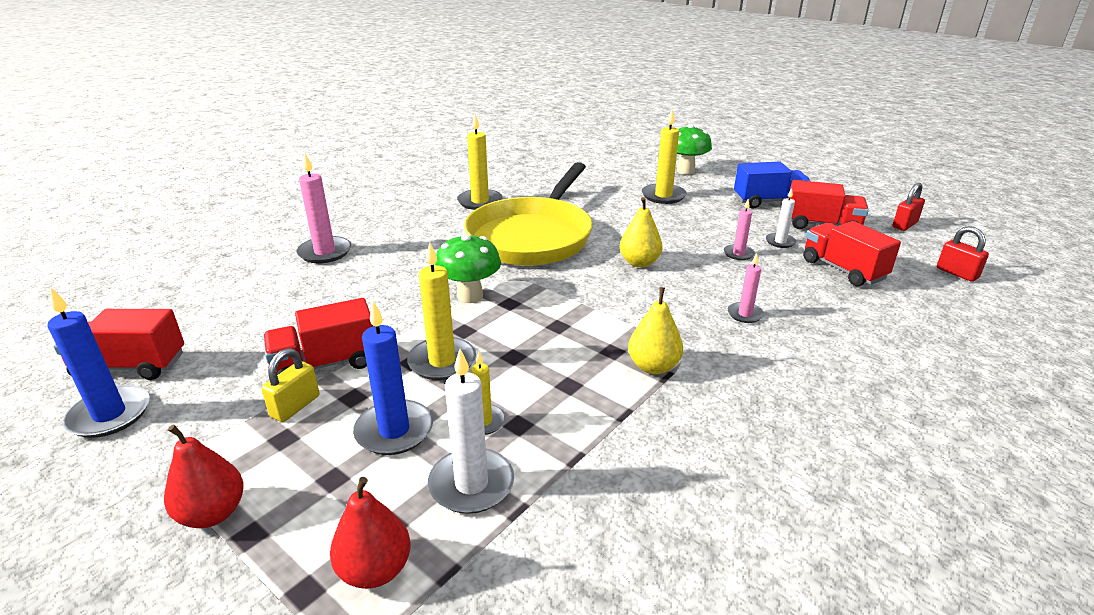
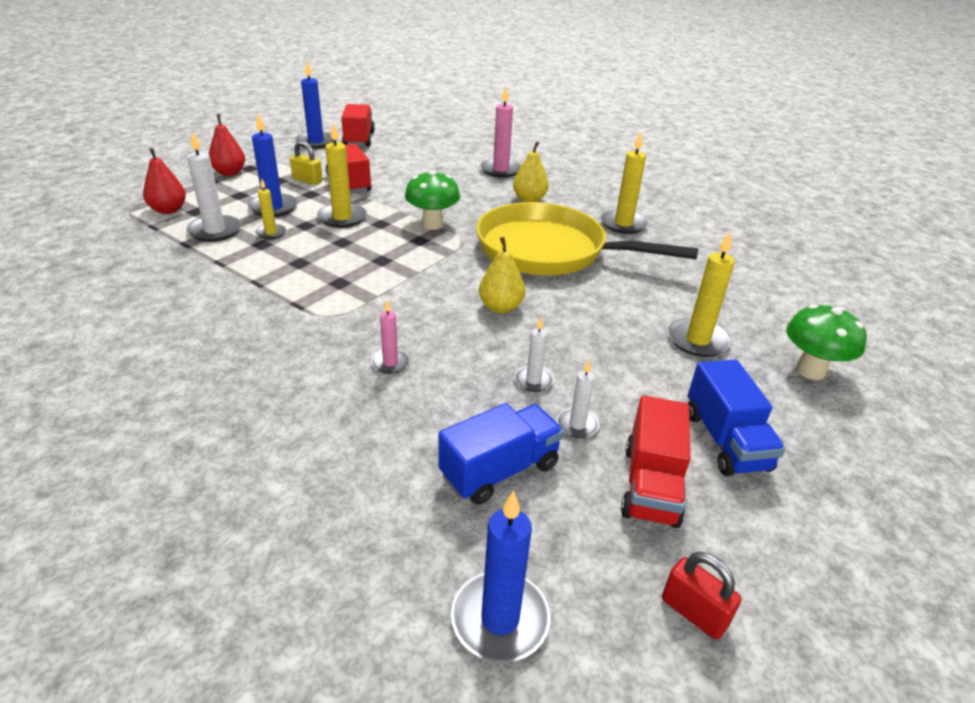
camera: 85 degrees right, 5 degrees up
(653, 366) = (313, 300): yellow pear -> yellow pear (529, 199)
(738, 254) = (533, 380): pink candle -> white candle
(843, 269) = (499, 470): red truck -> blue truck
(957, 273) = (500, 619): red padlock -> blue candle

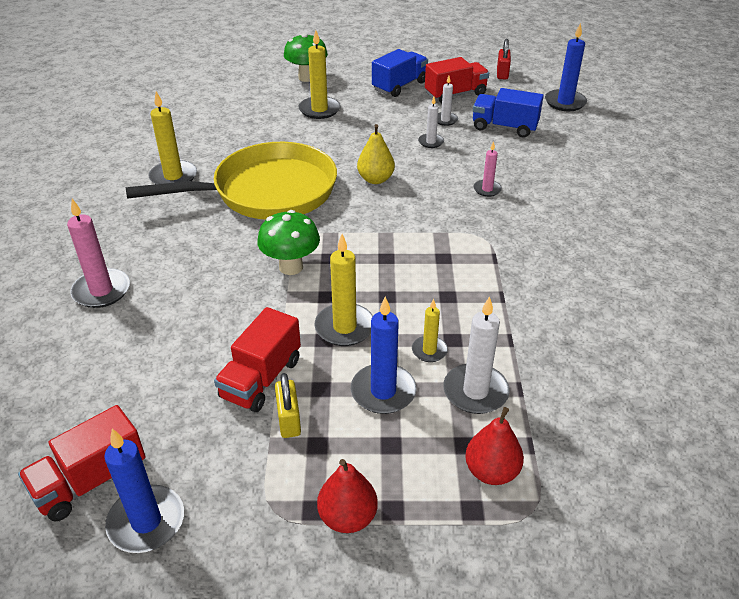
camera: 125 degrees left, 5 degrees up
(529, 199) = (170, 240): yellow pear -> none
(549, 251) = (267, 192): yellow pan -> yellow pan turned 90 degrees counterclockwise

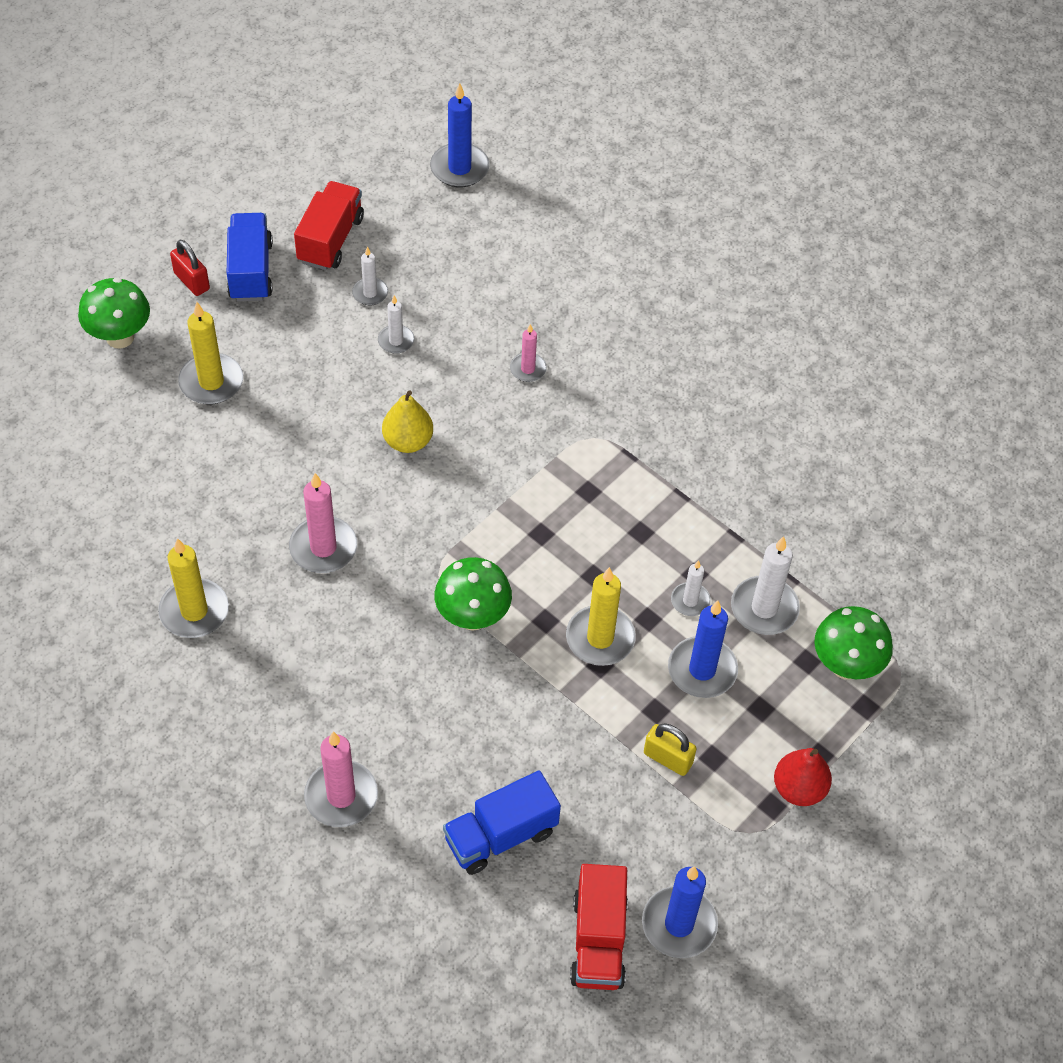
camera: 50 degrees left, 15 degrees up
(261, 378) = (600, 745): red truck -> none
(267, 192) = (323, 547): yellow pan -> pink candle
(429, 351) = (690, 601): yellow candle -> white candle
(491, 471) = (846, 666): red pear -> green mushroom
(502, 74) = (340, 162): red padlock -> red padlock (192, 281)
(504, 127) = (443, 258): blue truck -> blue truck (500, 835)

